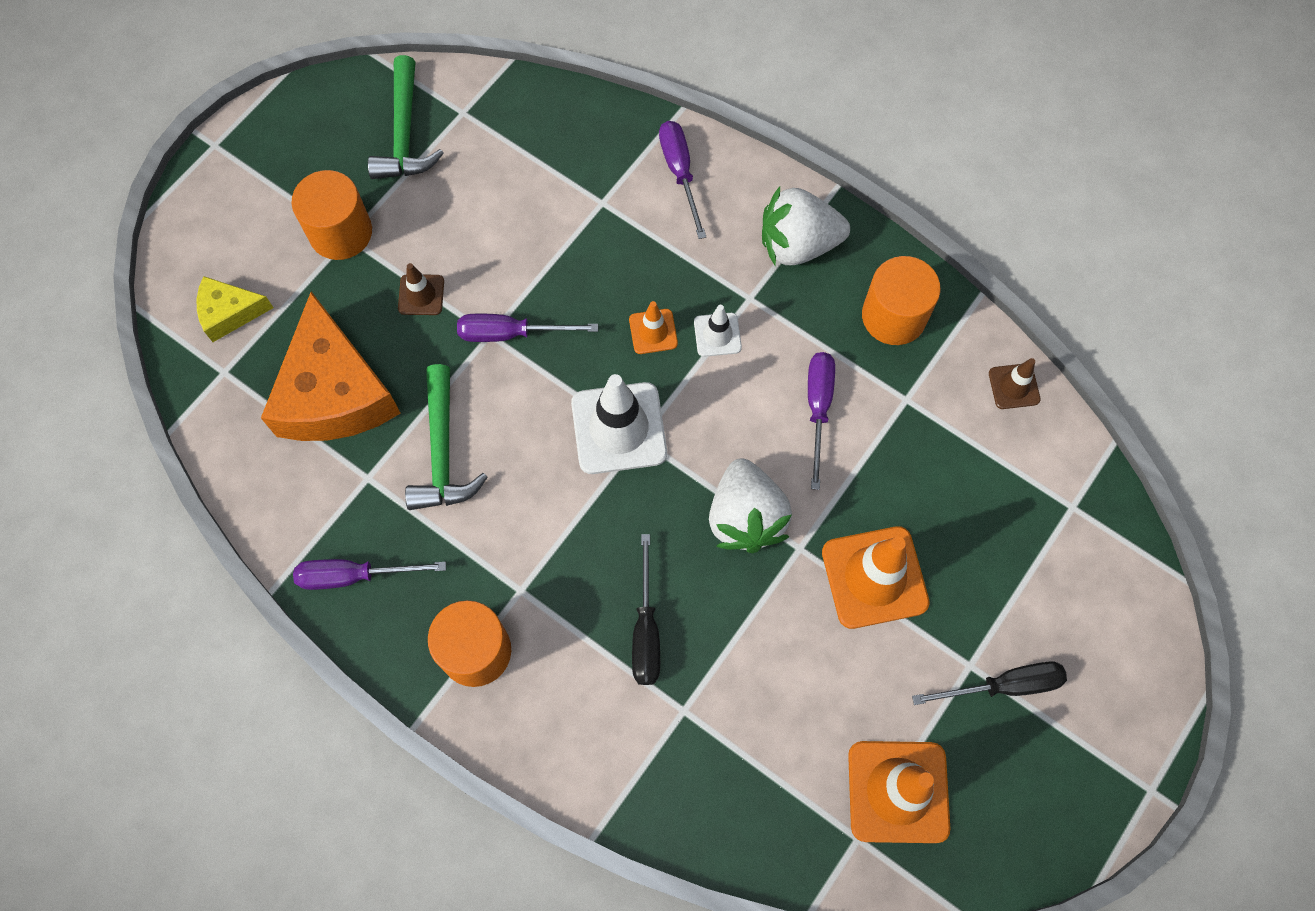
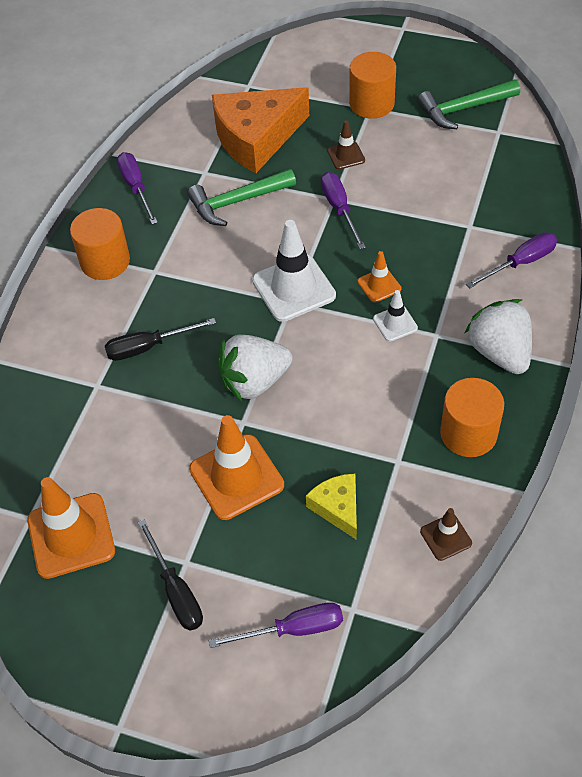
camera: 75 degrees right, 15 degrees down
(229, 313) = (289, 74): yellow cheese -> yellow cheese (337, 508)
(818, 409) = (362, 403): purple screwdriver -> purple screwdriver (293, 629)

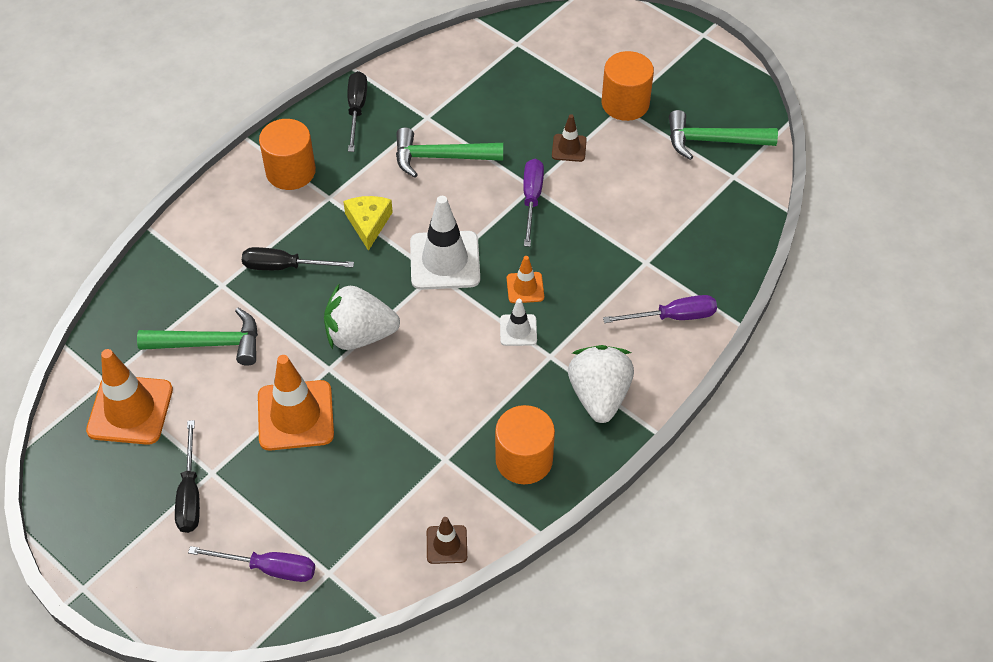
camera: 20 degrees right, 0 degrees up
(116, 443) = (210, 343): none -> green hammer
(136, 187) = (356, 110): purple screwdriver -> black screwdriver
(256, 138) = (494, 100): orange cheese -> none
(337, 508) = (367, 479): yellow cheese -> yellow cheese (368, 223)

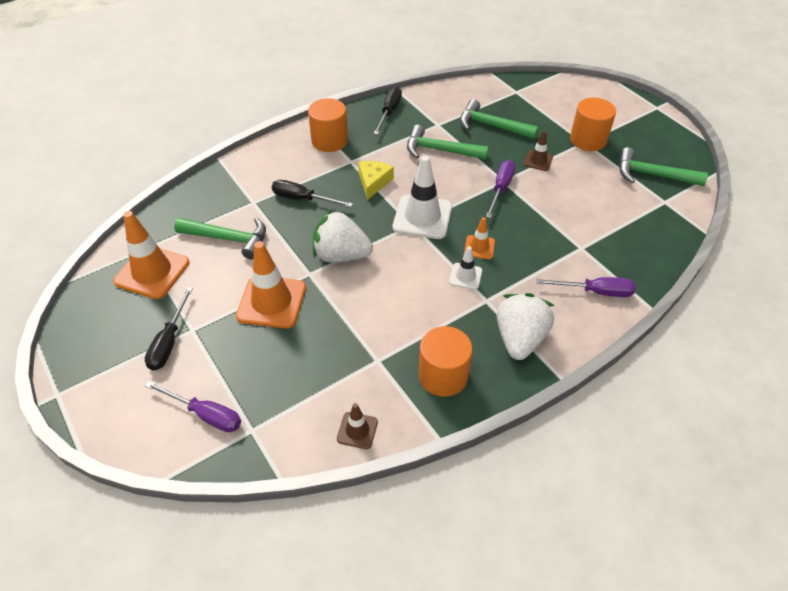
camera: 15 degrees right, 5 degrees down
(497, 105) = (491, 126): none -> green hammer

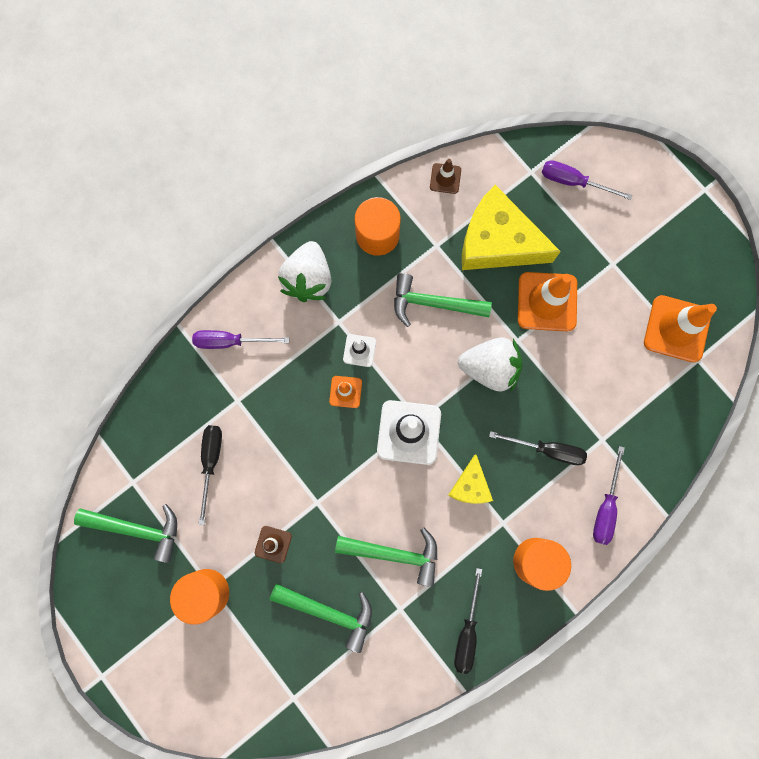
camera: 175 degrees right, 30 degrees up
(169, 342) = (629, 249): black screwdriver -> black screwdriver (211, 462)
(229, 239) = (613, 381): green hammer -> green hammer (433, 303)
(309, 359) = (497, 242): none -> yellow cheese
(500, 189) = (320, 487): purple screwdriver -> purple screwdriver (605, 507)

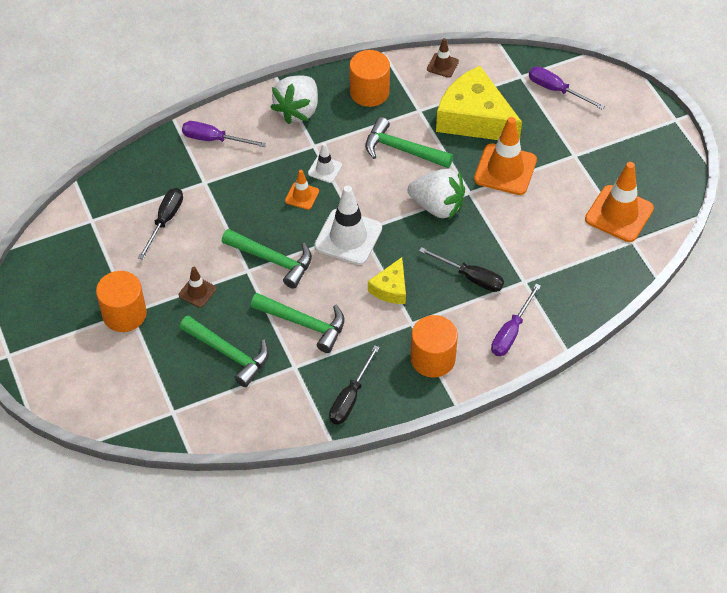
camera: 15 degrees right, 25 degrees down
(137, 529) = (82, 254): green hammer -> green hammer (273, 260)

